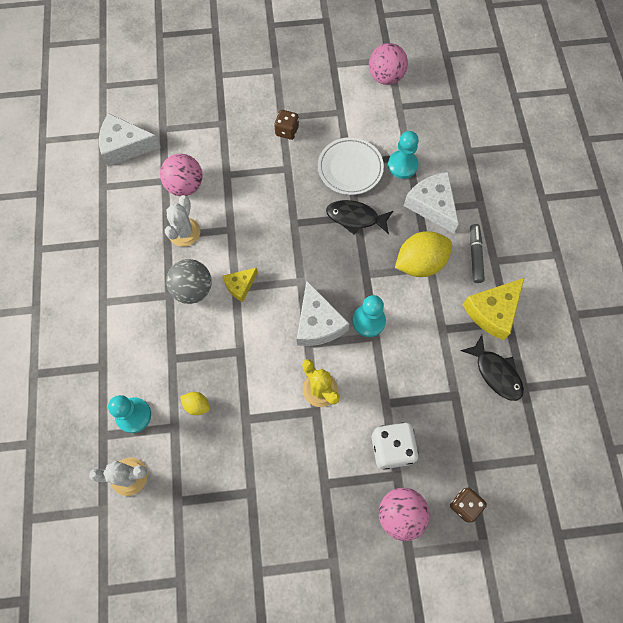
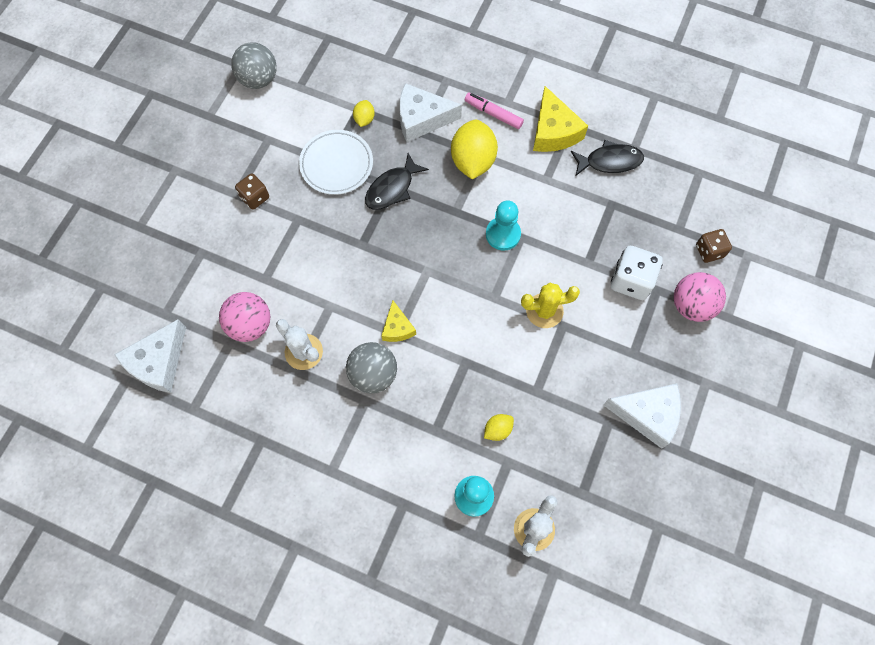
camera: 60 degrees left, 0 degrees up
(318, 323) = (479, 278): white cheese -> white cheese (647, 415)
(386, 77) = (258, 79): pink ball -> grey ball
(402, 165) = (364, 119): turquoise pawn -> yellow lemon
(475, 255) = (493, 114): grey marker -> pink marker

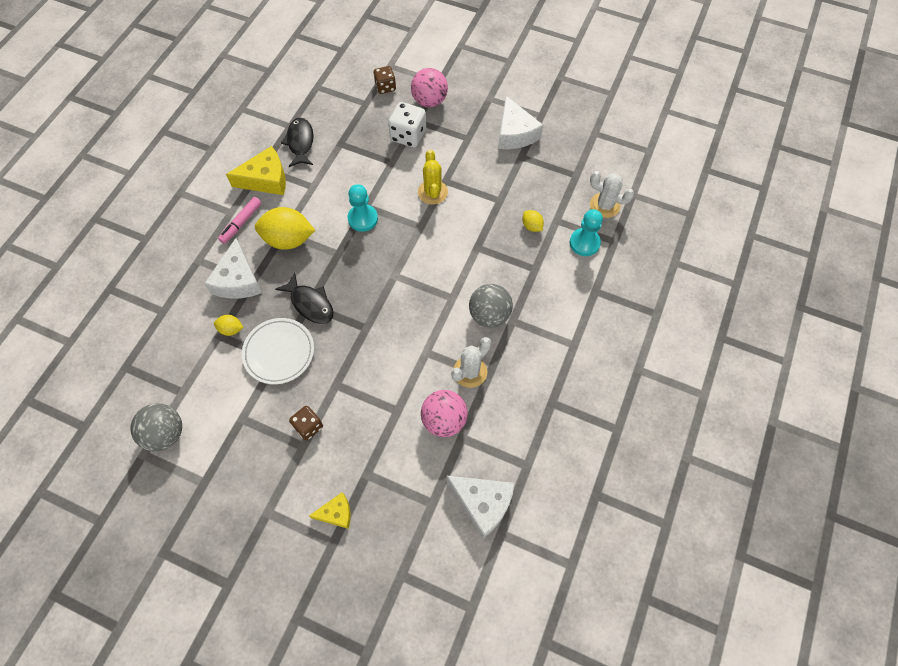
camera: 90 degrees left, 5 degrees down
(397, 328) = (447, 297): yellow cheese -> yellow cheese (336, 513)
(647, 415) = (515, 133): white cheese -> white cheese turned 150 degrees clockwise

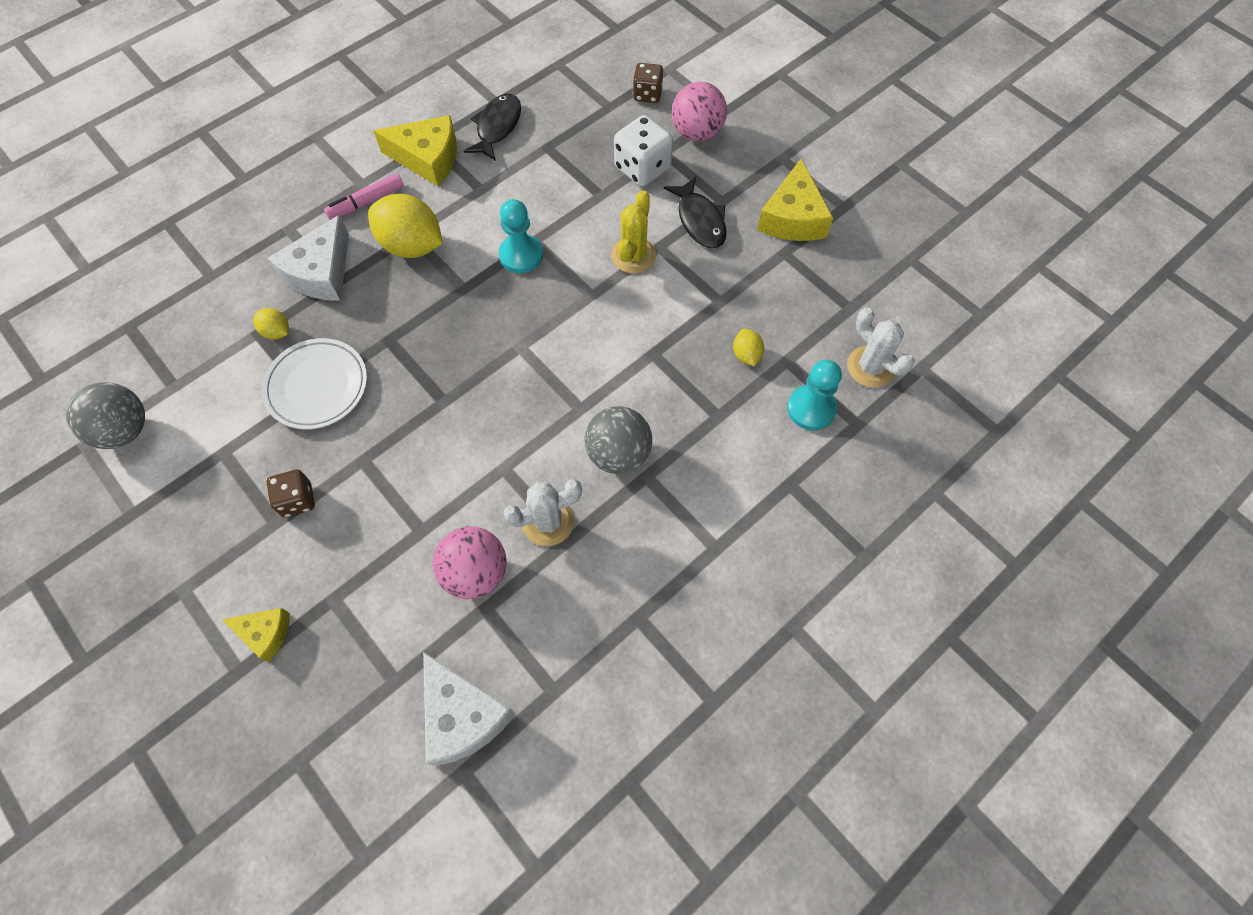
camera: 25 degrees right, 0 degrees up
(310, 304) = (391, 340): black fish -> black fish (700, 221)
(515, 133) = (792, 218): white cheese -> yellow cheese

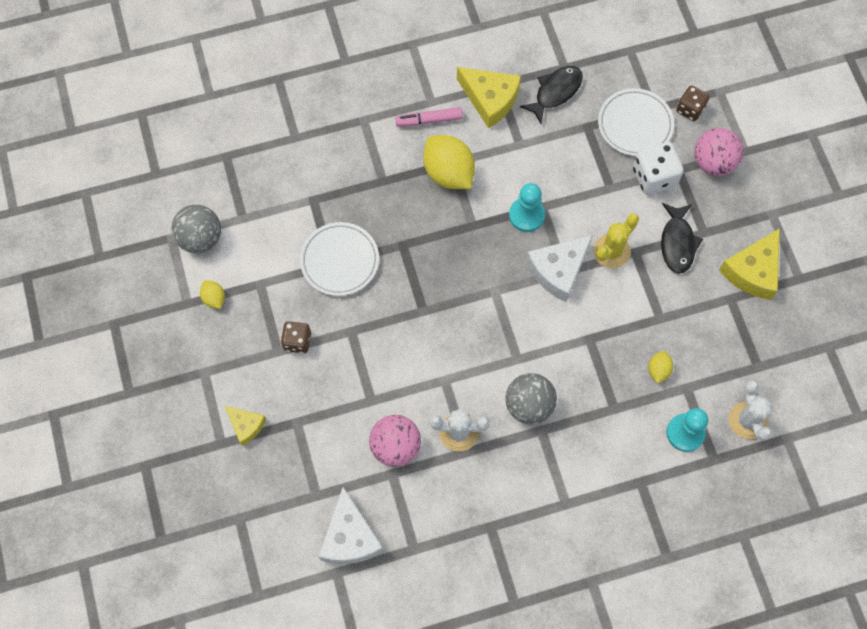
camera: 25 degrees right, 5 degrees up
(277, 332) = (326, 204): yellow lemon -> yellow lemon (214, 298)
(321, 273) = (374, 168): white cheese -> white cheese (558, 270)
(597, 127) = (635, 124): none -> white plate

